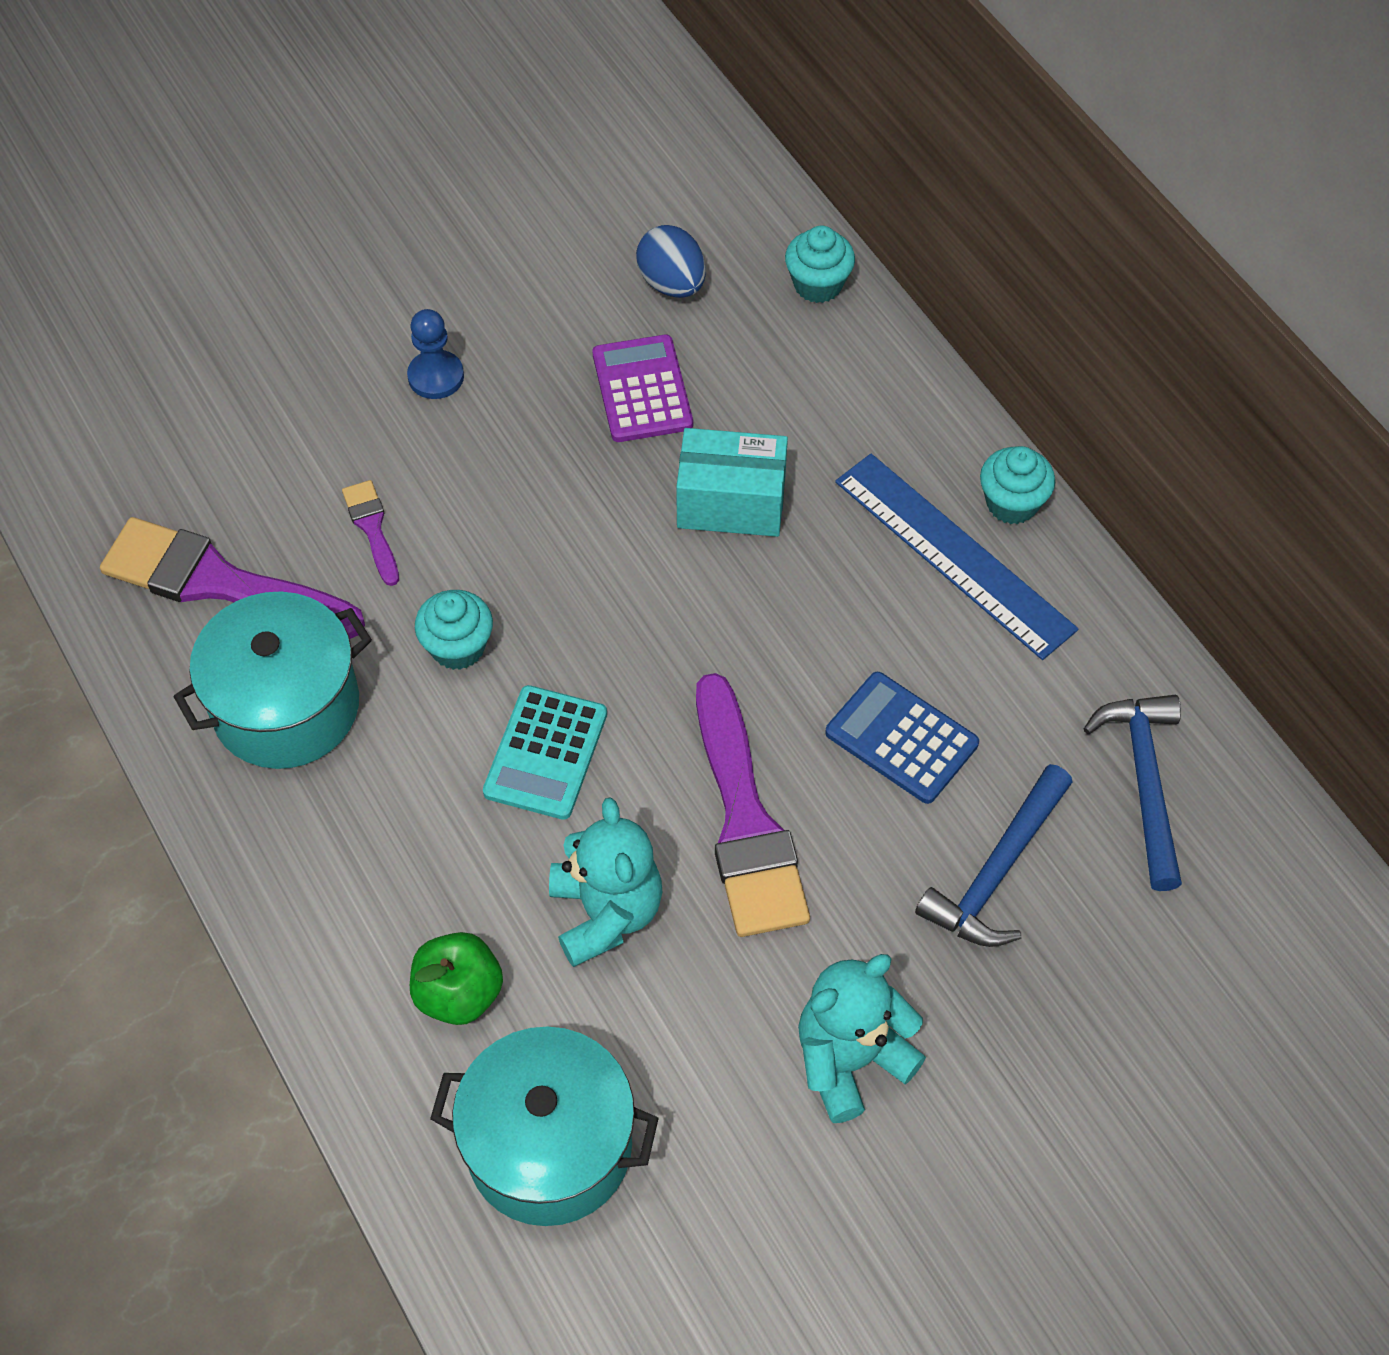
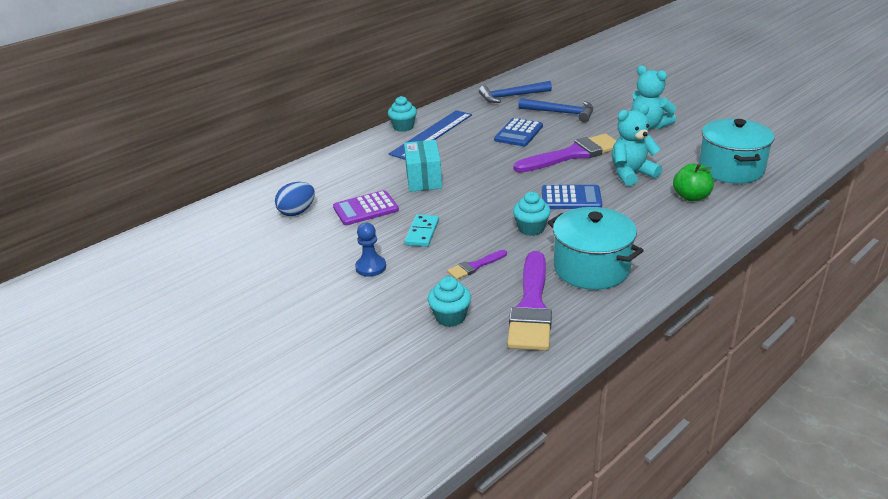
camera: 100 degrees left, 25 degrees down
(517, 467) = (422, 232): none -> turquoise domino
(545, 753) = (571, 198): turquoise calculator -> blue calculator
(818, 284) = (294, 177): turquoise cupcake -> turquoise cupcake (450, 317)

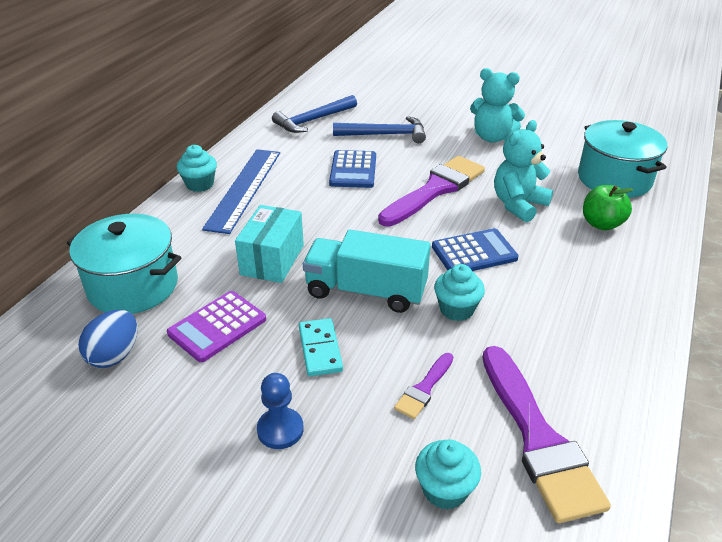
camera: 25 degrees left, 5 degrees up
(424, 179) = (272, 260): turquoise box -> turquoise box turned 45 degrees clockwise
(475, 207) = (366, 291): none -> turquoise truck
(591, 268) = (567, 354): turquoise pot -> turquoise pot (133, 286)

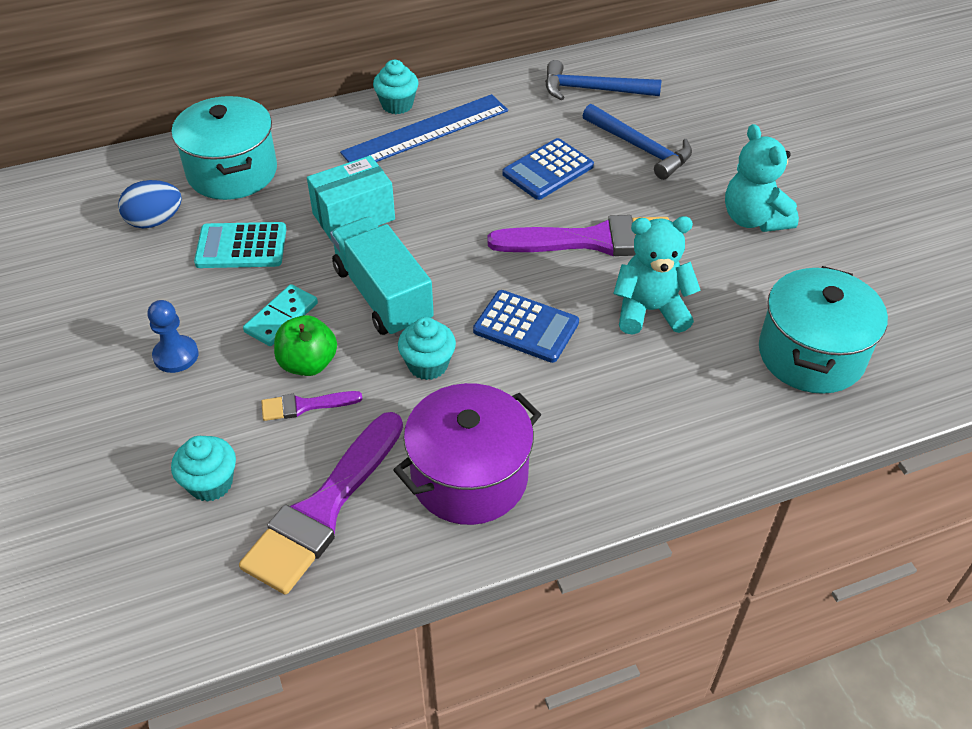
camera: 45 degrees right, 10 degrees up
(217, 326) = (241, 246): purple calculator -> turquoise calculator
(579, 350) = (469, 477): none -> purple pot
(601, 224) = (703, 389): green apple -> green apple (308, 364)

